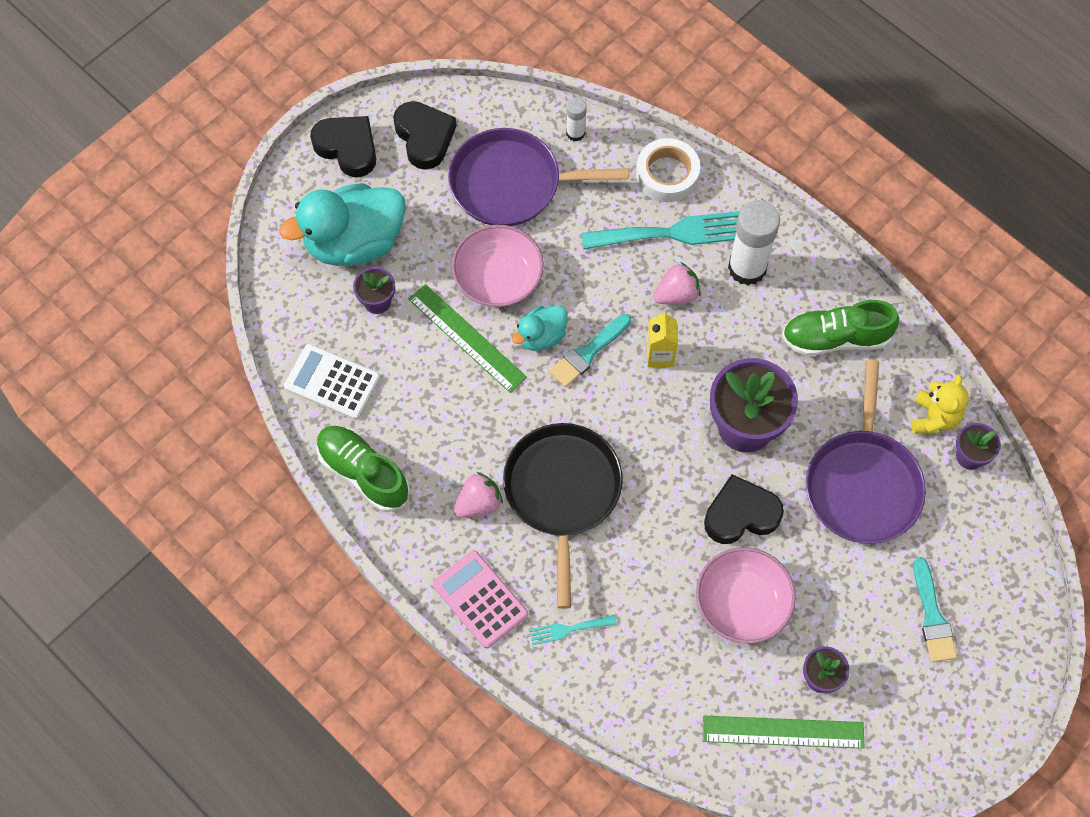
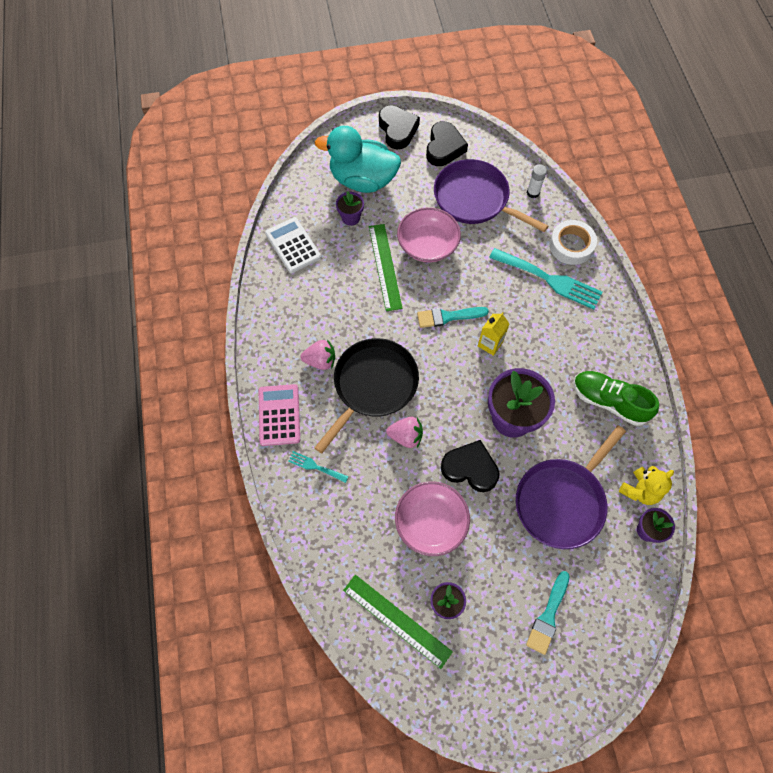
camera: 35 degrees right, 0 degrees up
(363, 473) = (271, 304): green shoe -> none
(541, 336) = (428, 291): turquoise duck -> none
(676, 294) = (526, 316): pink strawberry -> pink strawberry (406, 436)
(747, 268) = (582, 326): white glue stick -> none

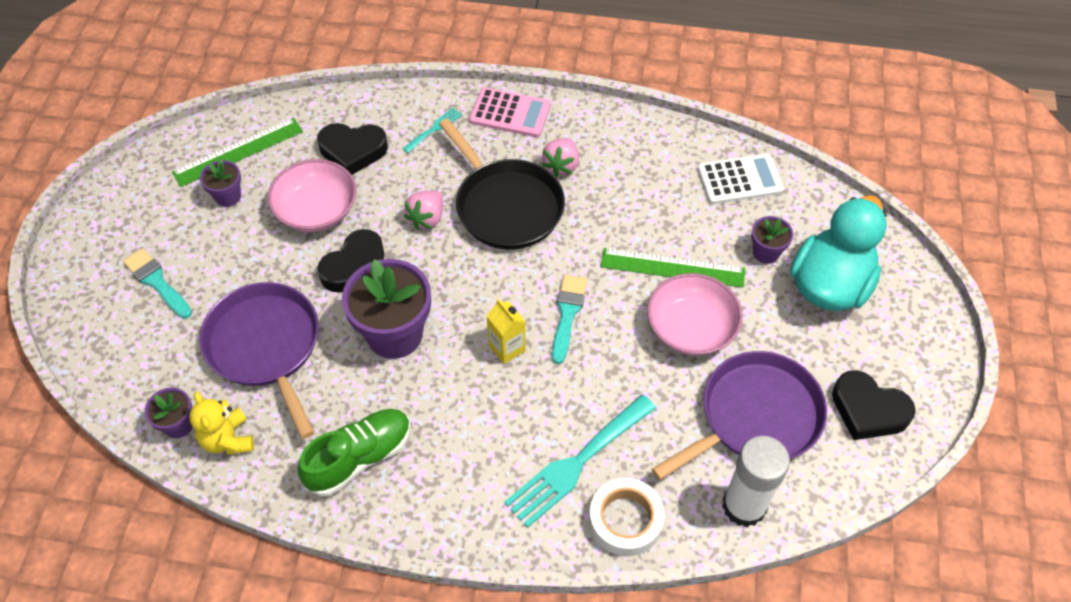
camera: 110 degrees right, 10 degrees down
(397, 130) = (919, 358): black heart -> black heart (353, 151)
(533, 193) = (744, 506): white glue stick -> white glue stick, size x1.97

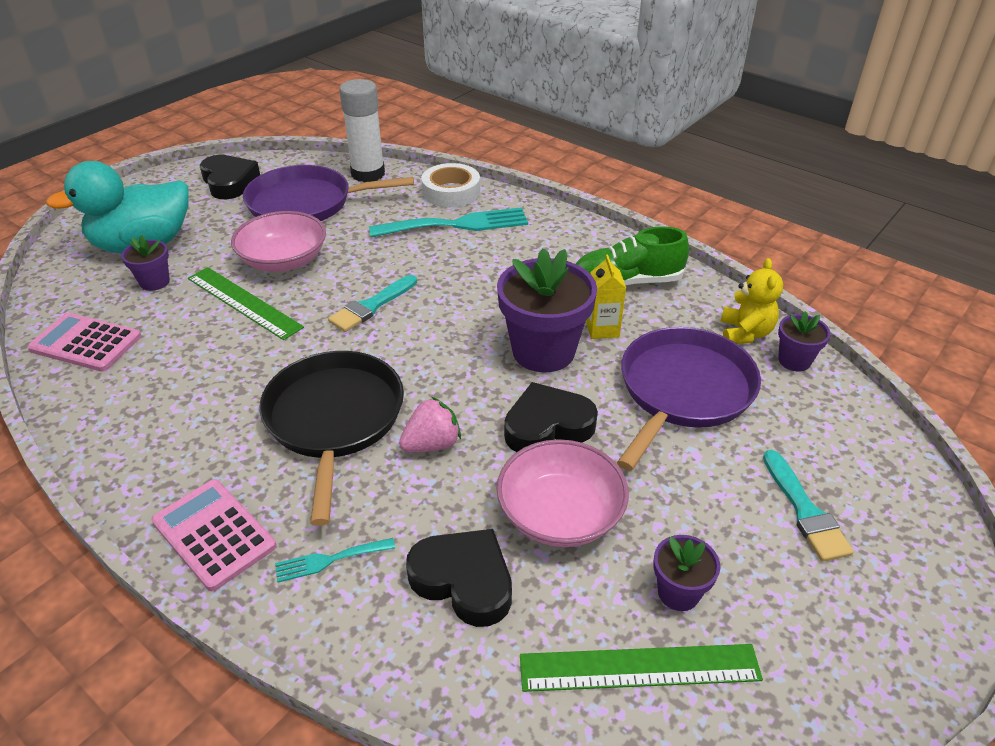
camera: 150 degrees left, 15 degrees down
(266, 346) = (683, 391): purple pan -> purple pan turned 150 degrees counterclockwise
(507, 348) = (447, 303): yellow carton -> yellow carton (602, 329)
(561, 165) = (230, 436): pink strawberry -> none
(739, 180) = (86, 343): white calculator -> pink calculator

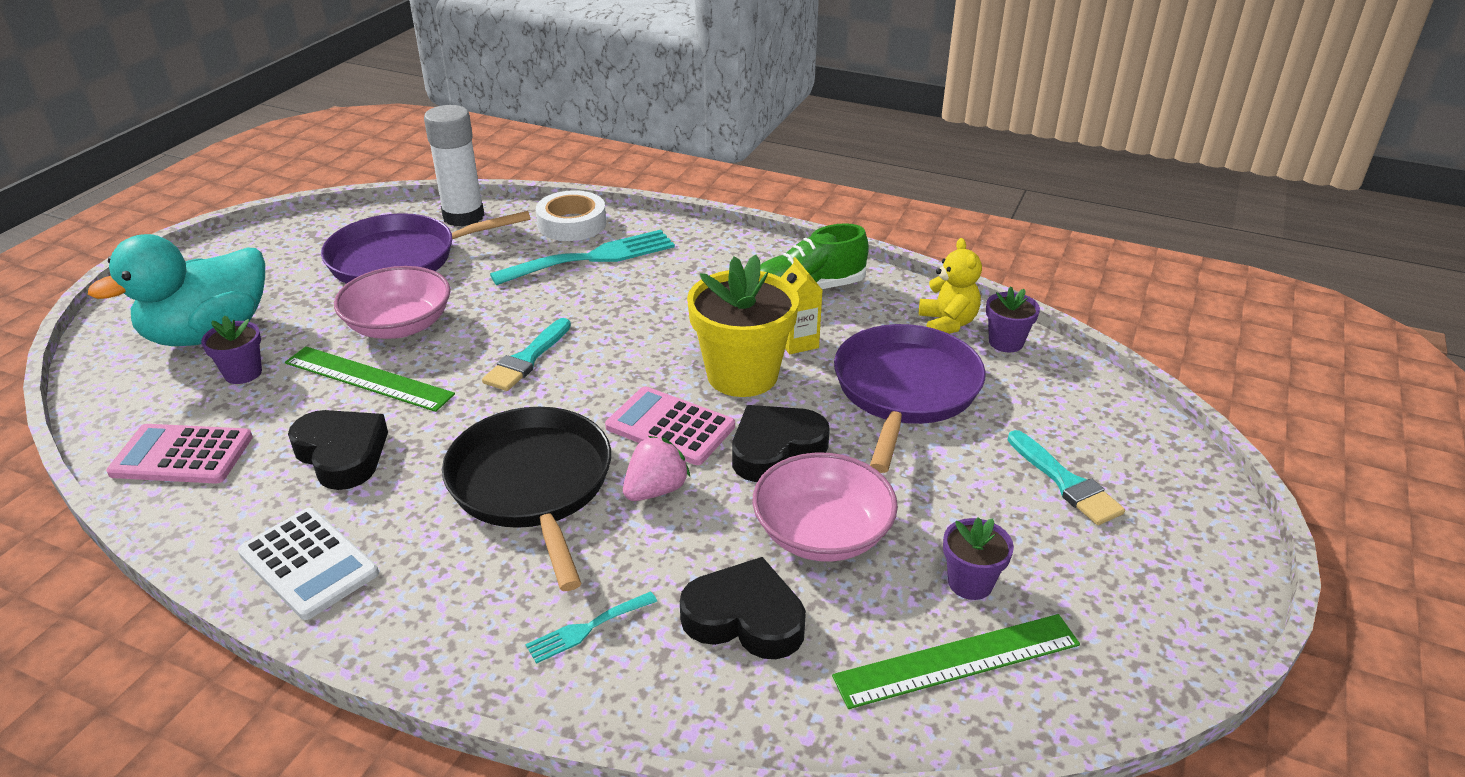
camera: 15 degrees left, 5 degrees down
(140, 453) = (308, 563): none -> white calculator
(214, 534) = (439, 630): pink calculator -> pink calculator (670, 427)
(229, 182) = (291, 247): black heart -> black heart (342, 454)
(543, 351) = (742, 375): purple flower pot -> yellow flower pot

